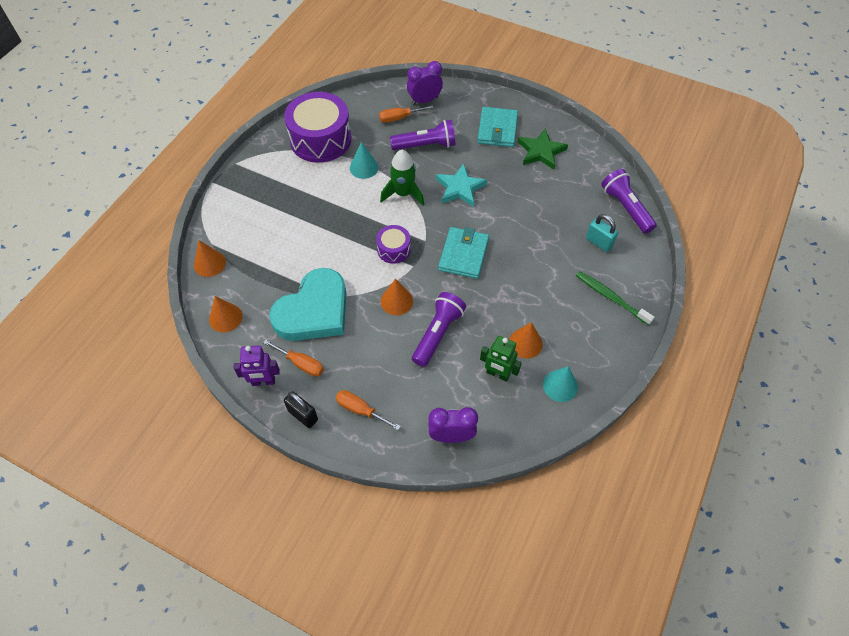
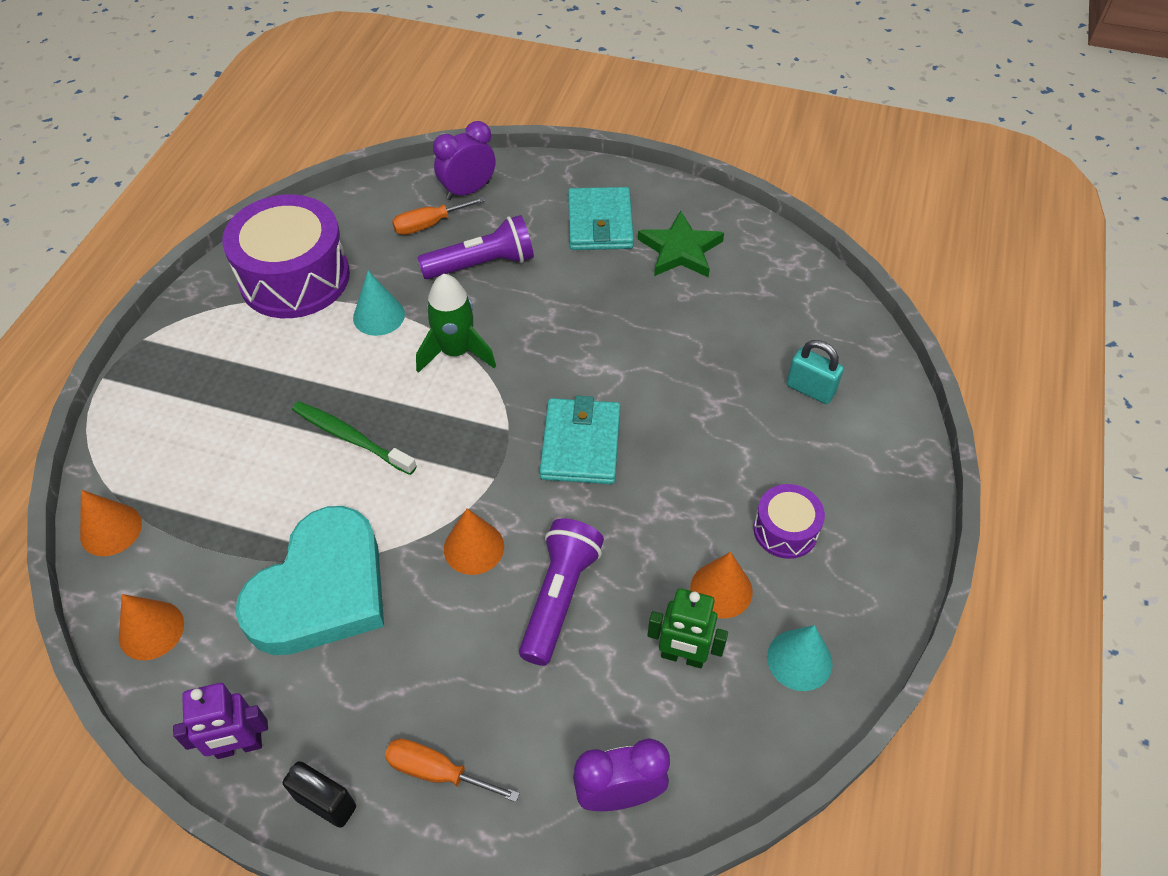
camera: 10 degrees left, 5 degrees down
(301, 364) = (309, 698): orange screwdriver -> none
(394, 249) = (454, 453): purple drum -> purple drum (785, 530)
(460, 188) = (553, 329): turquoise star -> none
(611, 298) = (853, 483): green toothbrush -> green toothbrush (351, 438)
(625, 208) = (841, 324): purple flashlight -> none

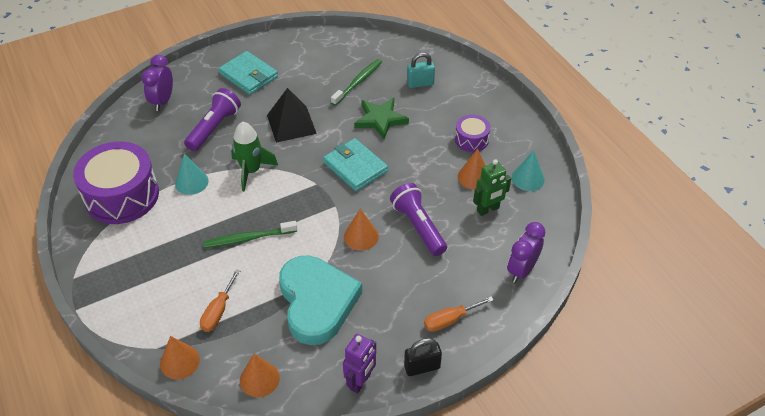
camera: 45 degrees left, 5 degrees down
(429, 225) = (162, 128): orange screwdriver -> orange screwdriver (218, 311)
(574, 324) = (291, 124): none -> black pyramid
(680, 250) = (300, 64): green star -> green star (380, 120)
(725, 327) = (358, 82): none -> green toothbrush

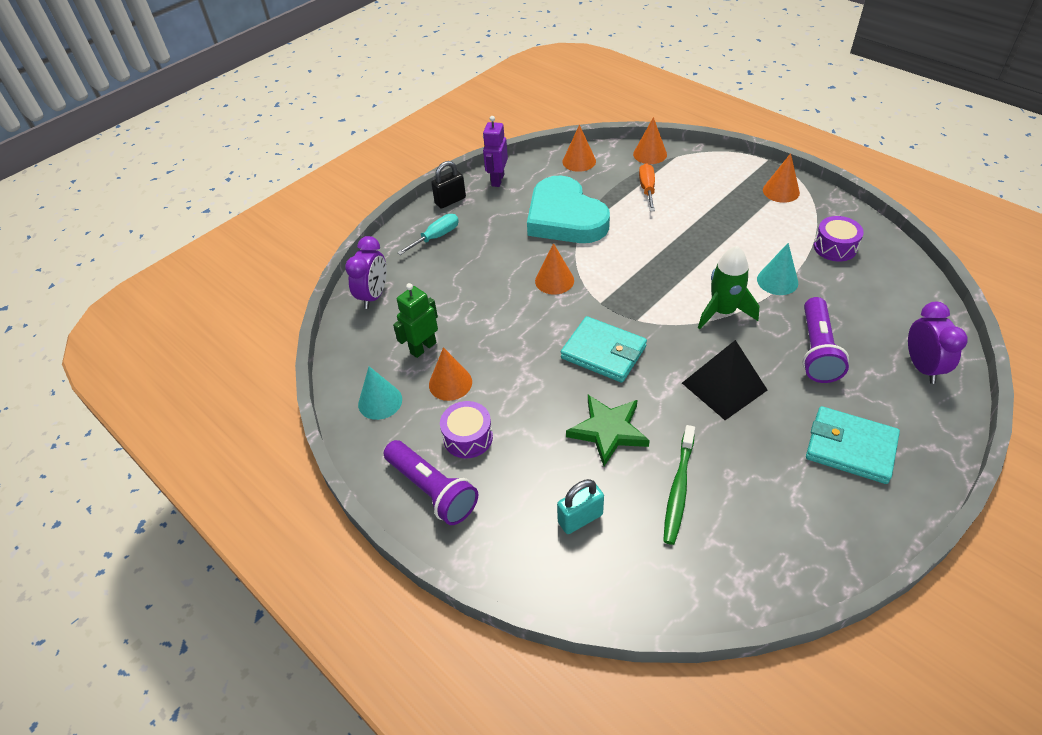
camera: 165 degrees right, 0 degrees up
(104, 265) = (781, 191): none -> orange cone
(122, 196) = (835, 247): purple drum -> purple drum, size x0.49
(249, 238) = (667, 247): green toothbrush -> none
(418, 226) = (497, 307): purple flashlight -> purple flashlight (432, 490)
(450, 320) = (436, 237): orange screwdriver -> turquoise screwdriver

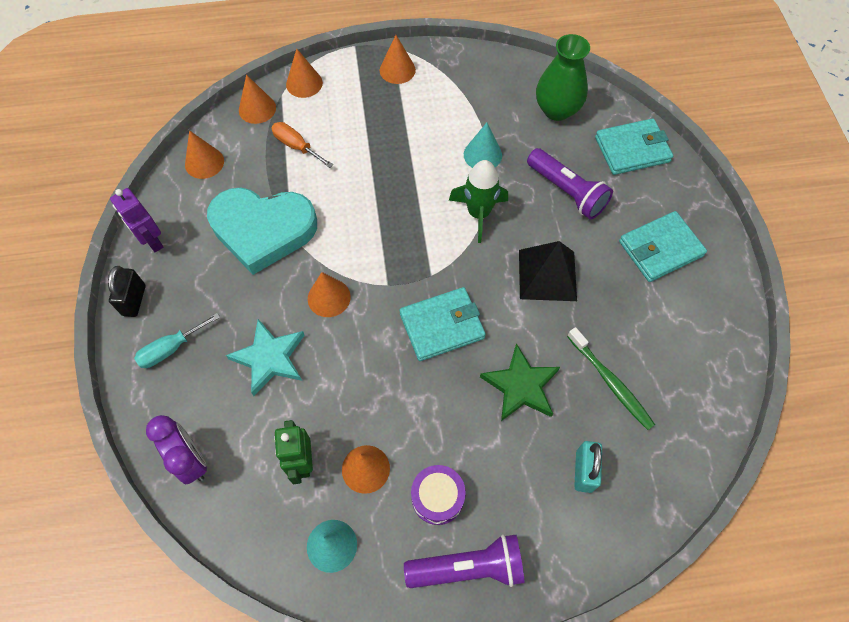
camera: 55 degrees left, 15 degrees up
(436, 237) = (171, 349): turquoise screwdriver -> turquoise screwdriver turned 120 degrees counterclockwise
(478, 283) = (269, 358): none -> turquoise star
(700, 159) = (304, 83): none -> orange cone
(835, 247) = (486, 93): purple drum -> none
(885, 295) = (557, 110): none -> green vase
(922, 367) = (632, 149): purple clock -> turquoise wallet

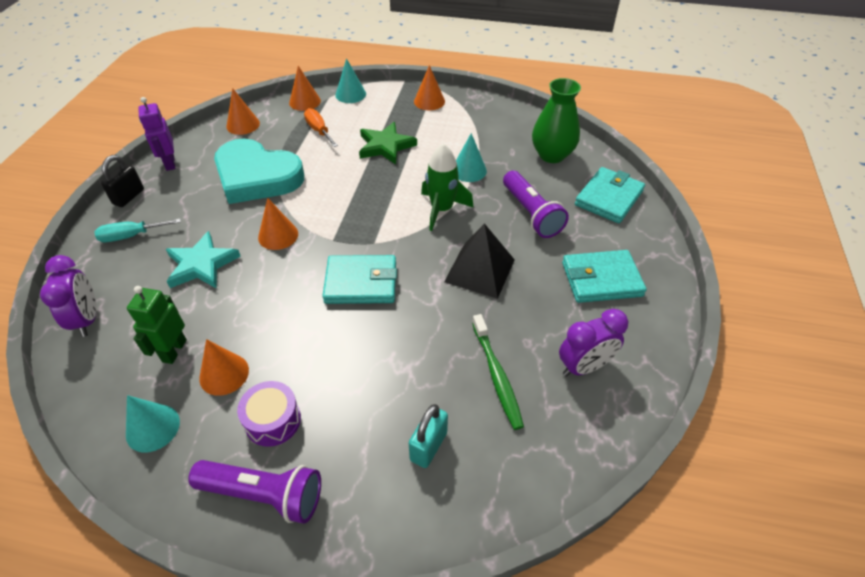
camera: 20 degrees right, 15 degrees down
(304, 83) = (350, 94): orange cone -> turquoise cone
(521, 386) = (406, 351): green star -> green star (385, 146)
(632, 149) = (609, 198): turquoise wallet -> turquoise wallet turned 60 degrees counterclockwise
(679, 347) = (584, 366): none -> purple clock

